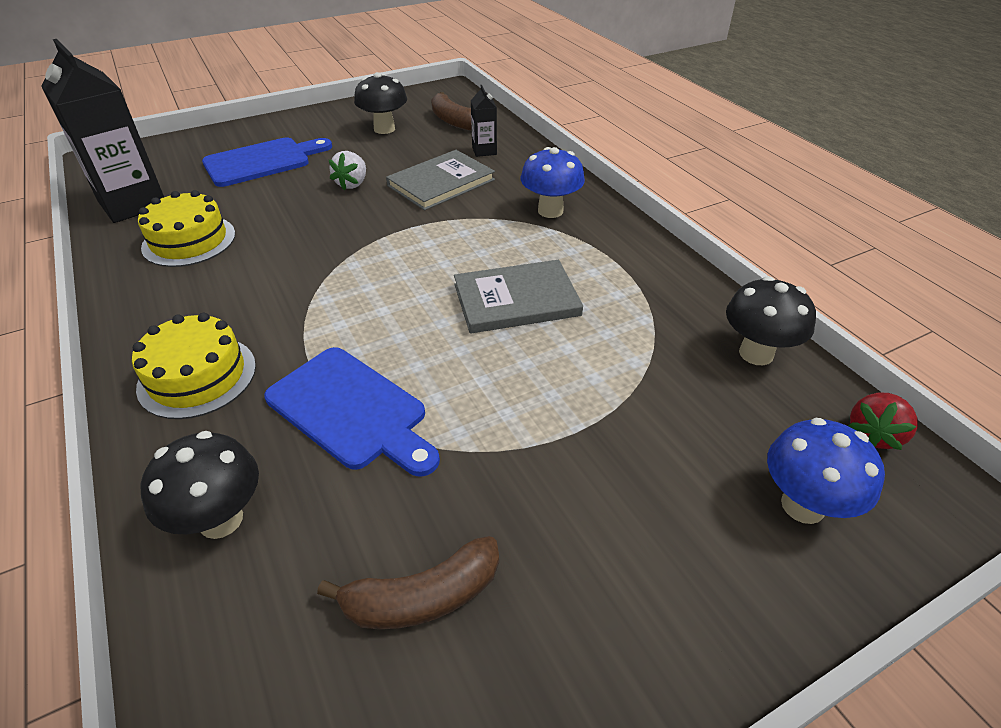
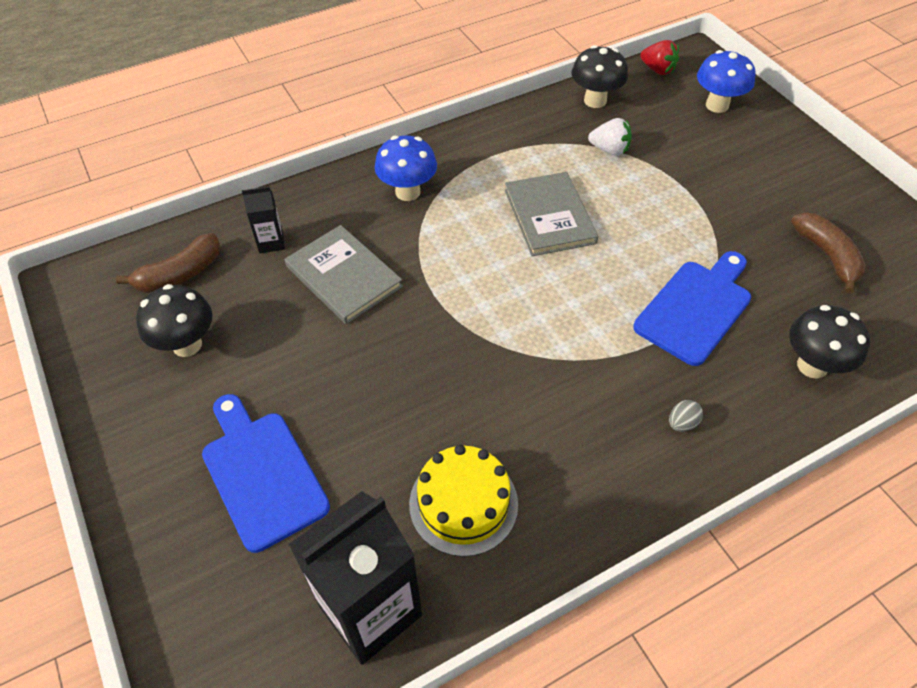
camera: 90 degrees left, 10 degrees up
(197, 376) = (682, 423): yellow cake -> grey egg
(352, 184) = (338, 359): white strawberry -> white strawberry (609, 150)

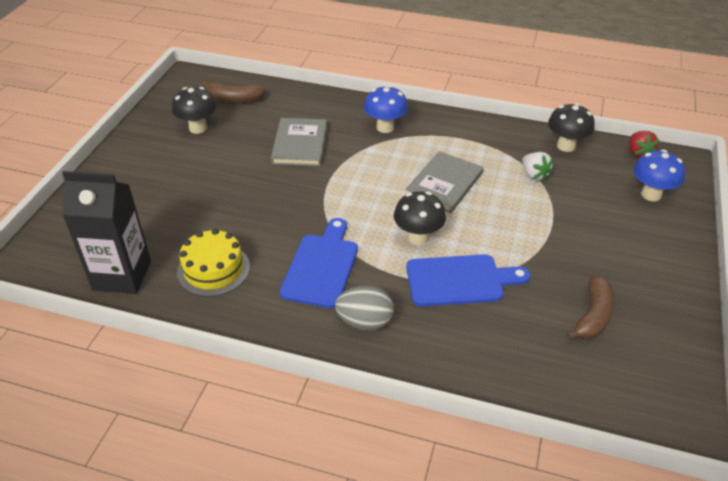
camera: 45 degrees right, 10 degrees down
(261, 473) = (156, 195): blue cutting board -> blue cutting board (321, 267)
(271, 242) = (289, 110): black carton -> none
(682, 423) = (365, 322): grey egg -> grey egg, size x2.01
(812, 366) = (485, 357): black mushroom -> black mushroom (418, 237)

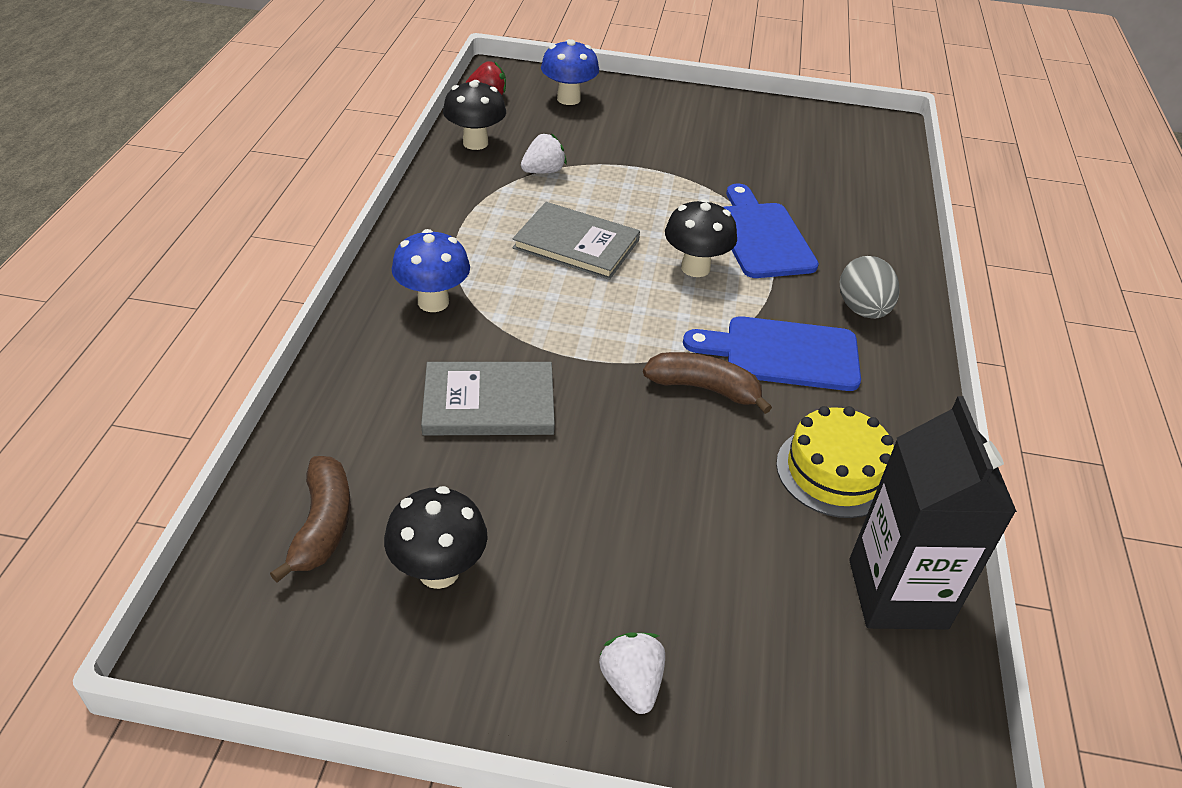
camera: 100 degrees left, 0 degrees up
(118, 177) = (631, 683): none -> white strawberry
(593, 316) = (778, 155): brown banana -> brown banana (704, 388)

